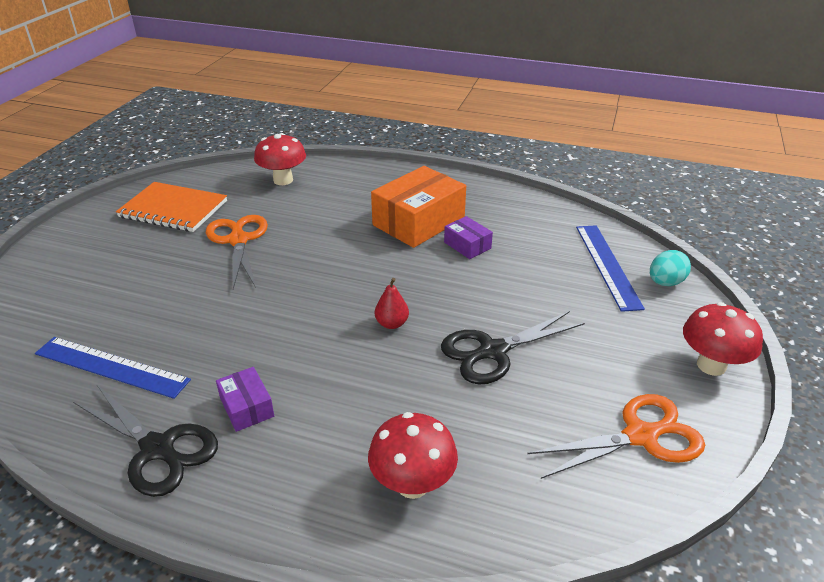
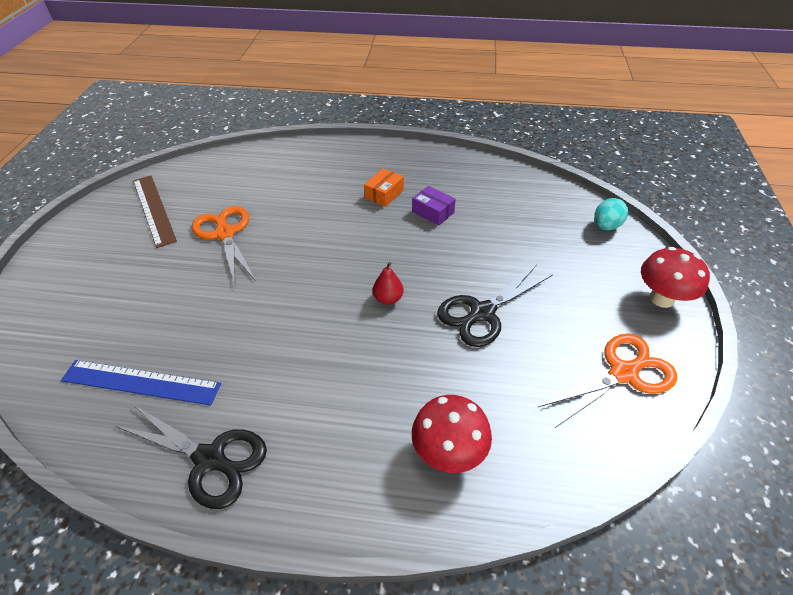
camera: 10 degrees left, 10 degrees up
(173, 209) = (154, 209): orange notebook -> brown ruler
(247, 407) = (281, 402): purple box -> none
(283, 180) = (250, 166): red mushroom -> none
(418, 221) = (384, 194): orange box -> orange box, size x0.49
(607, 265) = (555, 216): blue ruler -> none

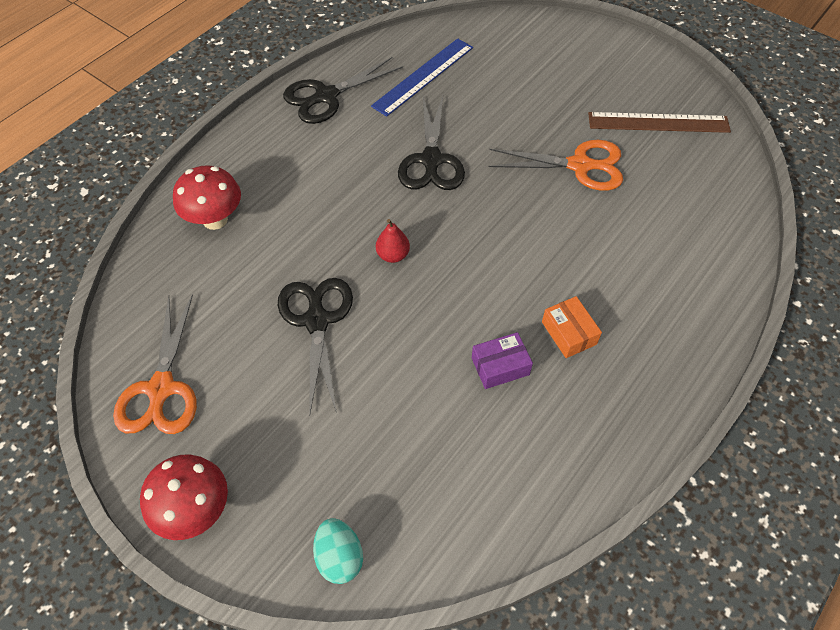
camera: 120 degrees right, 10 degrees up
(267, 321) = (431, 160): none -> black scissors

